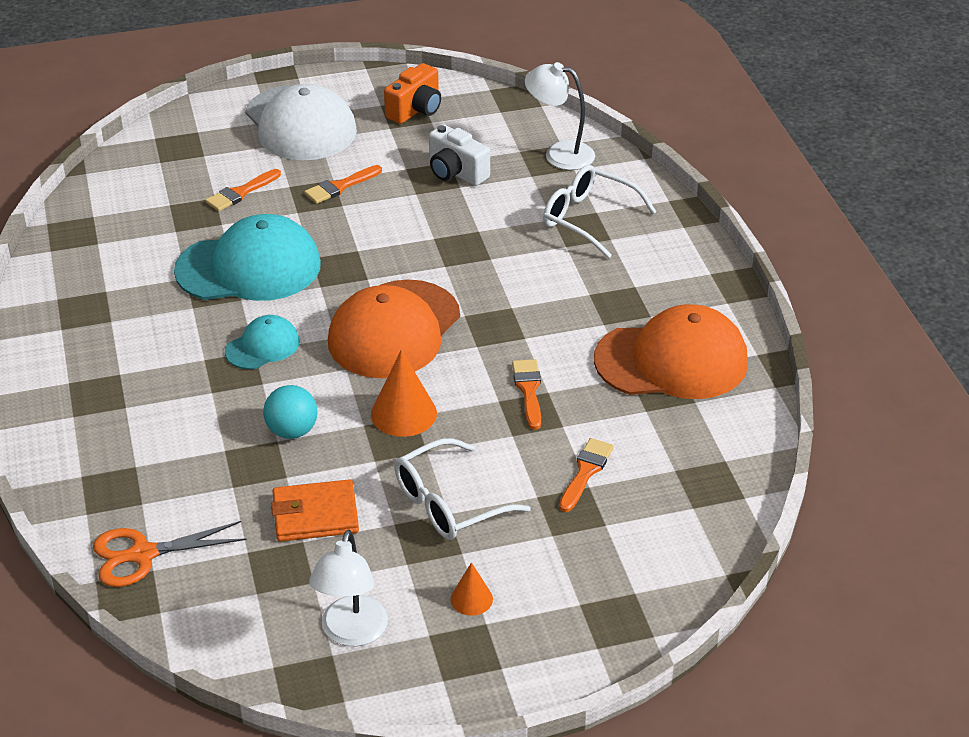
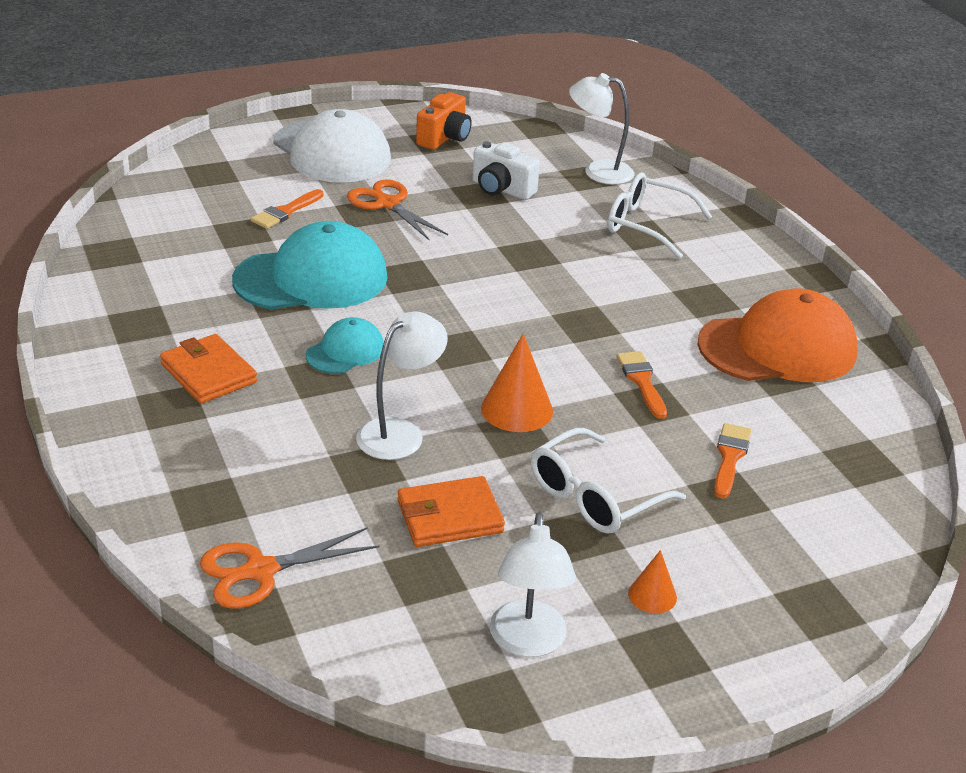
camera: 10 degrees left, 5 degrees down
(135, 363) = (208, 373): none -> orange wallet
(292, 431) = (400, 432): turquoise ball -> white lamp
(340, 186) = (387, 204): orange brush -> orange scissors
(394, 330) = (482, 330): orange cap -> none

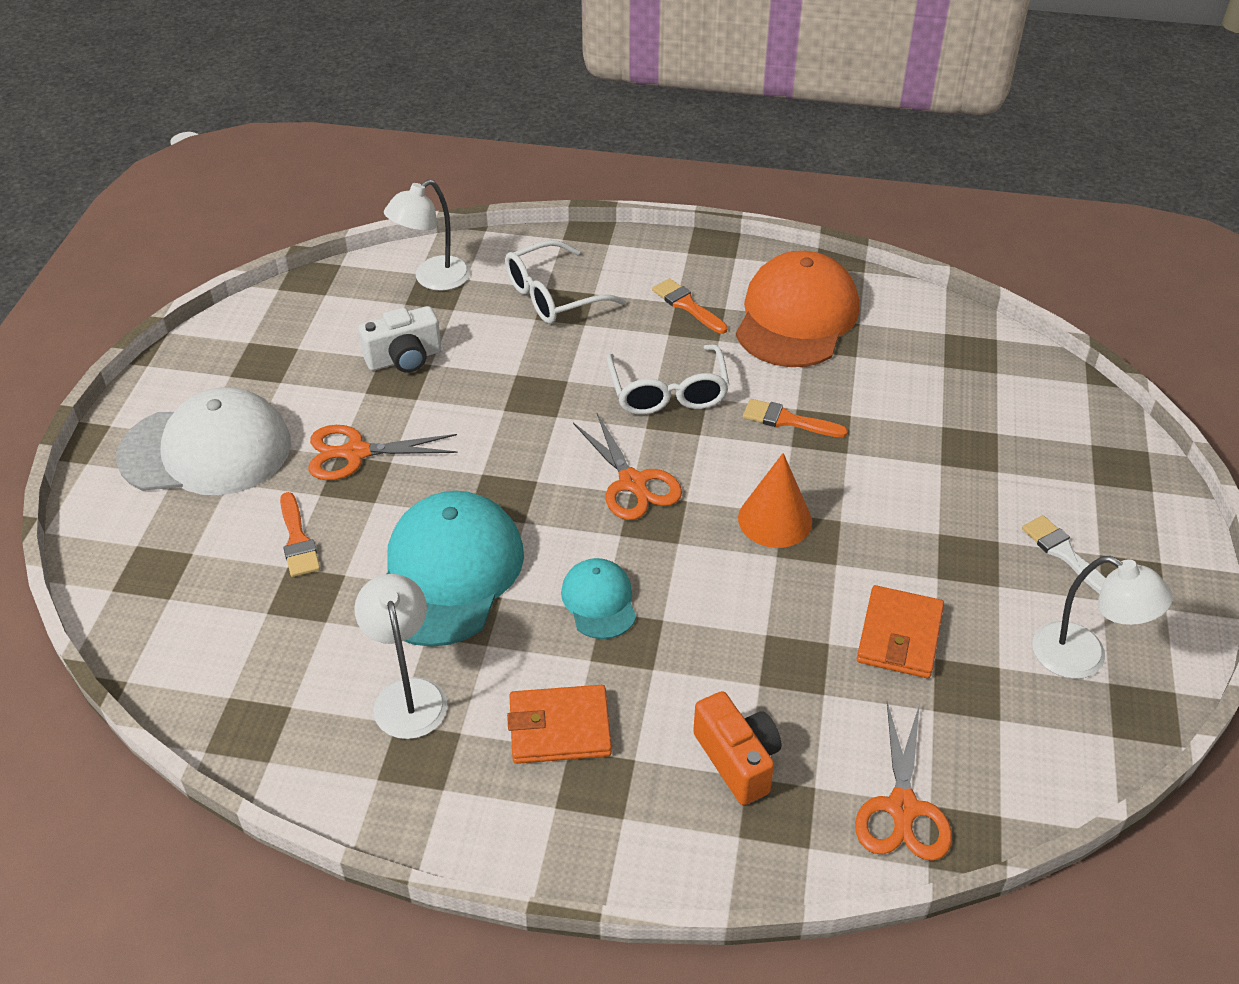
camera: 55 degrees left, 10 degrees up
(400, 432) = (757, 617): white lamp -> white lamp (407, 695)
(444, 138) = (265, 352): orange camera -> orange camera (737, 760)
(483, 327) = (632, 483): none -> orange scissors
(594, 497) = (925, 528): white glasses -> white glasses (668, 393)
(652, 595) = (1064, 554): orange cone -> white brush
(730, 457) = (922, 421): orange brush -> orange brush (687, 305)

